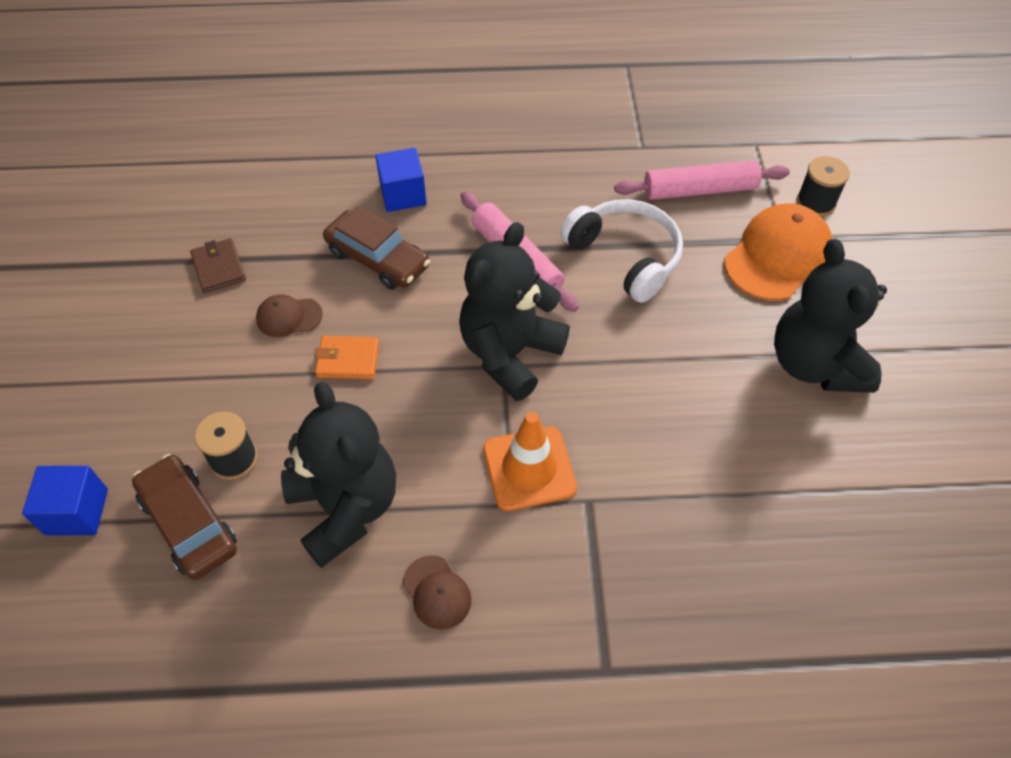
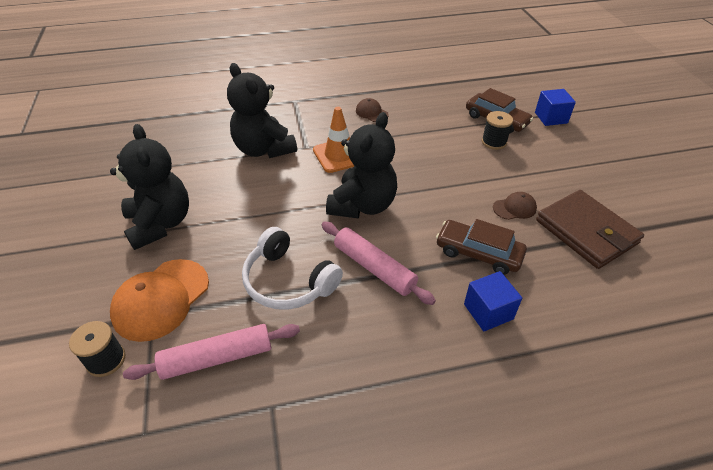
camera: 170 degrees right, 10 degrees down
(219, 268) = (586, 232): brown wallet -> brown wallet, size x2.01
(345, 508) = (426, 132): black teddy bear -> black teddy bear (264, 149)
(348, 360) = (462, 190): orange wallet -> none

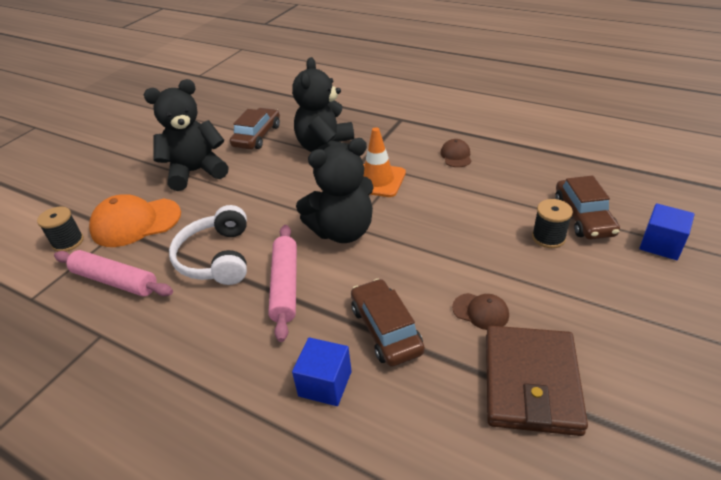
camera: 45 degrees right, 5 degrees down
(160, 224) = (196, 172): black teddy bear -> black teddy bear turned 135 degrees counterclockwise
(180, 165) = (257, 136): none -> brown car

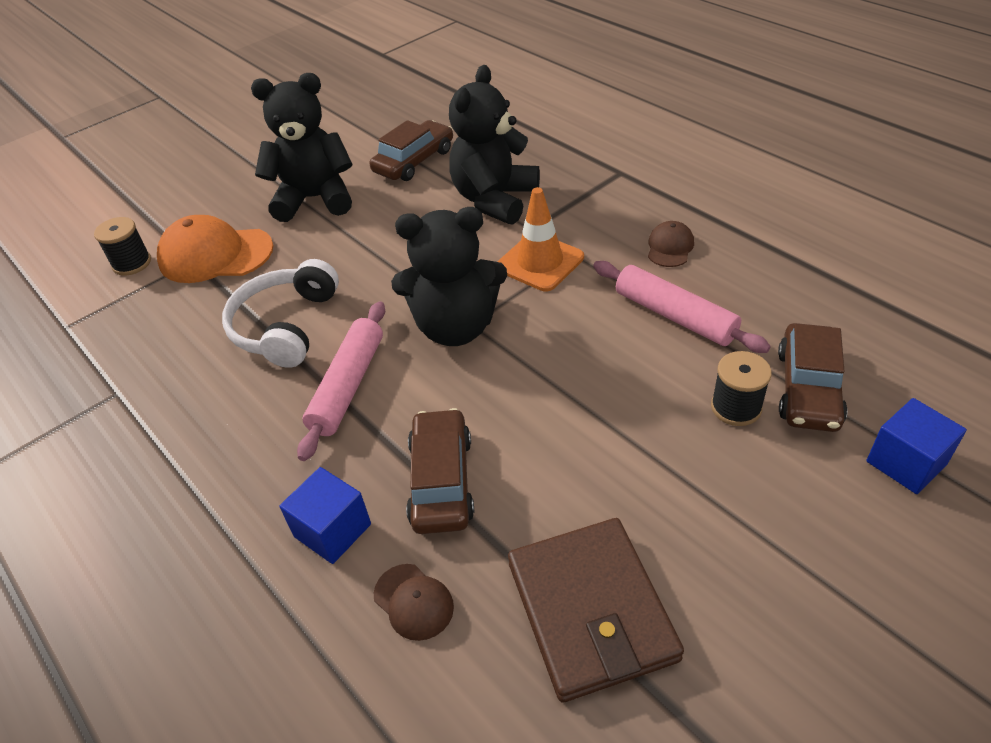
camera: 20 degrees right, 5 degrees up
(115, 281) = (160, 328): pink rolling pin -> pink rolling pin (674, 316)
(480, 311) = (578, 491): brown cap -> brown cap (413, 602)
(531, 382) = (591, 611): brown wallet -> brown wallet turned 45 degrees counterclockwise

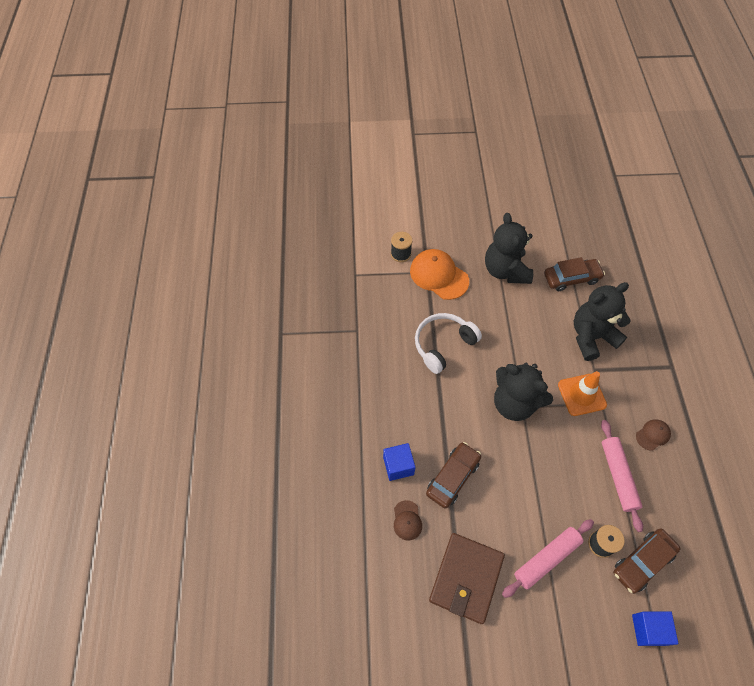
camera: 35 degrees right, 15 degrees up
(315, 199) = (505, 270): black teddy bear -> black teddy bear turned 135 degrees counterclockwise
(348, 386) = (448, 400): pink rolling pin -> pink rolling pin (546, 559)

